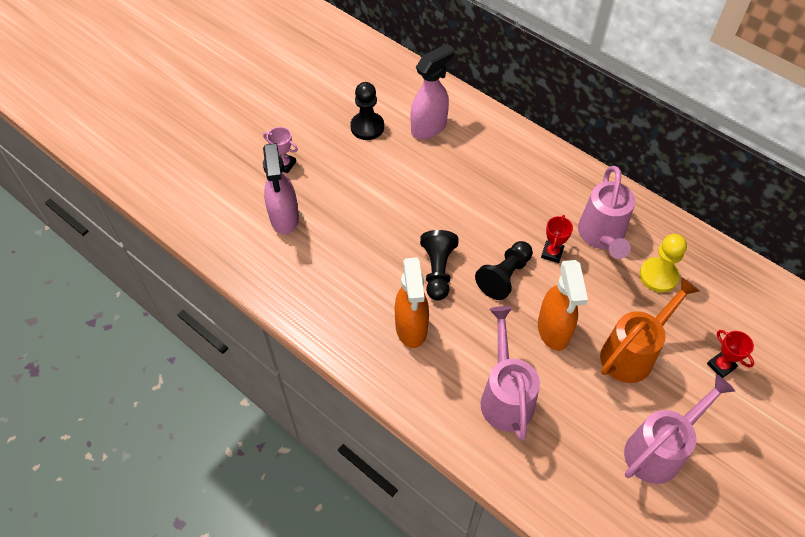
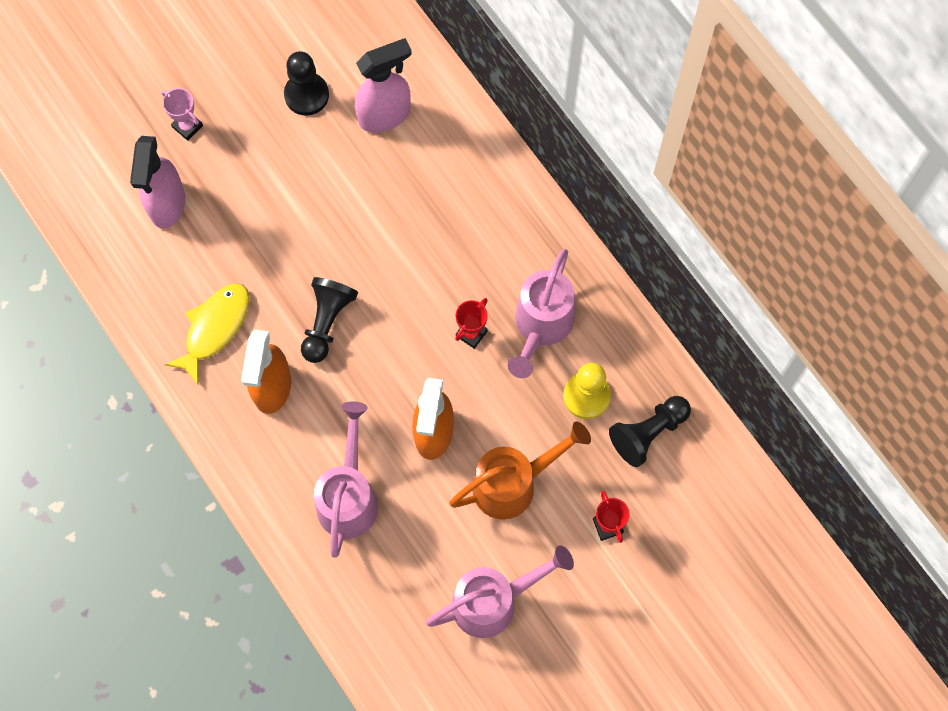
camera: 15 degrees right, 15 degrees up
(350, 296) = (214, 328): none -> yellow fish
(504, 276) = (403, 349): black pawn -> black pawn (648, 433)

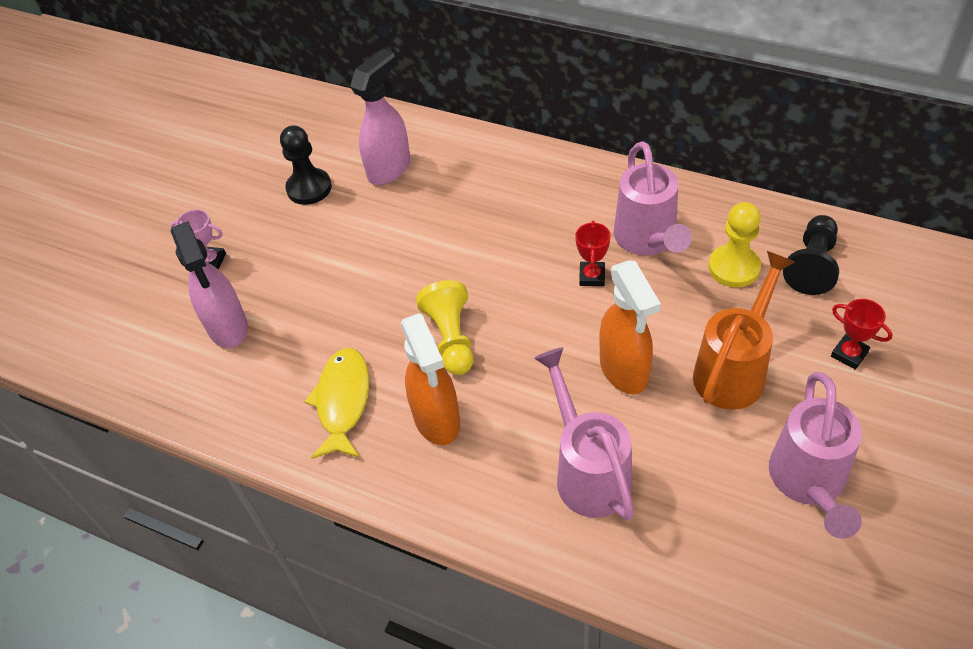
camera: 25 degrees left, 20 degrees down
(327, 322) = (451, 338): black pawn -> yellow pawn
(493, 601) = (809, 482): pink watering can -> pink watering can turned 150 degrees clockwise

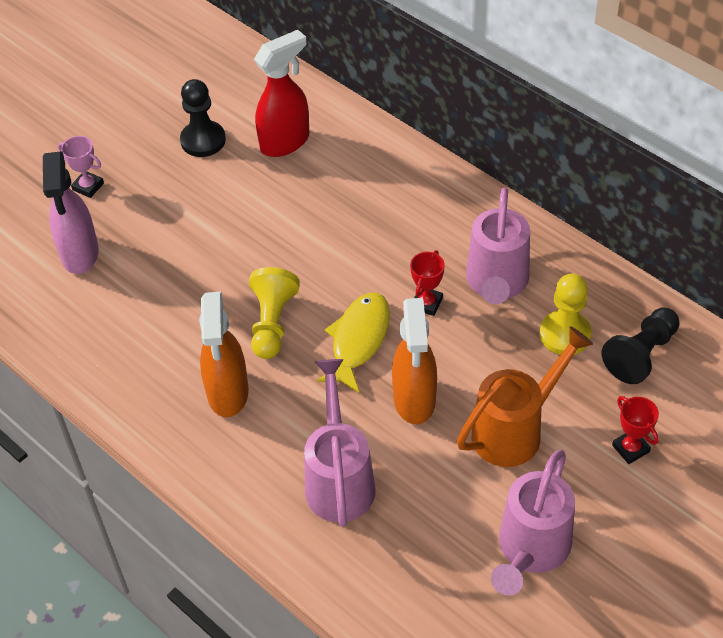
camera: 15 degrees right, 0 degrees up
(343, 401) = (153, 352): yellow fish -> yellow fish (358, 340)
(390, 168) = (285, 142): pink spray bottle -> red spray bottle

